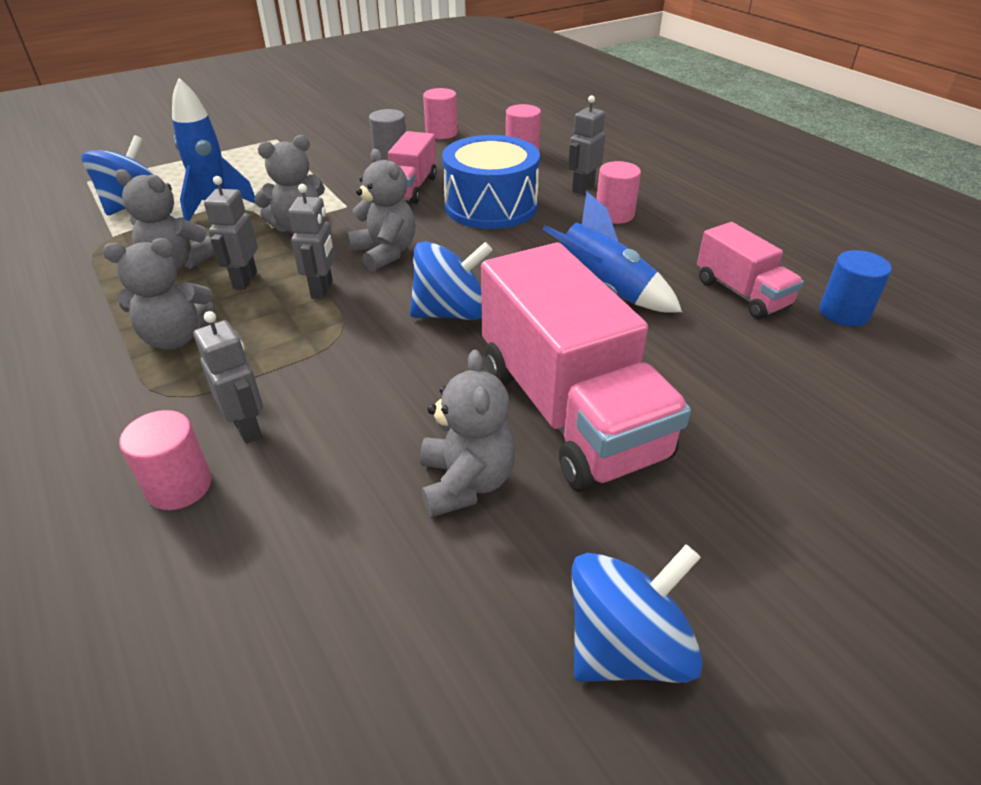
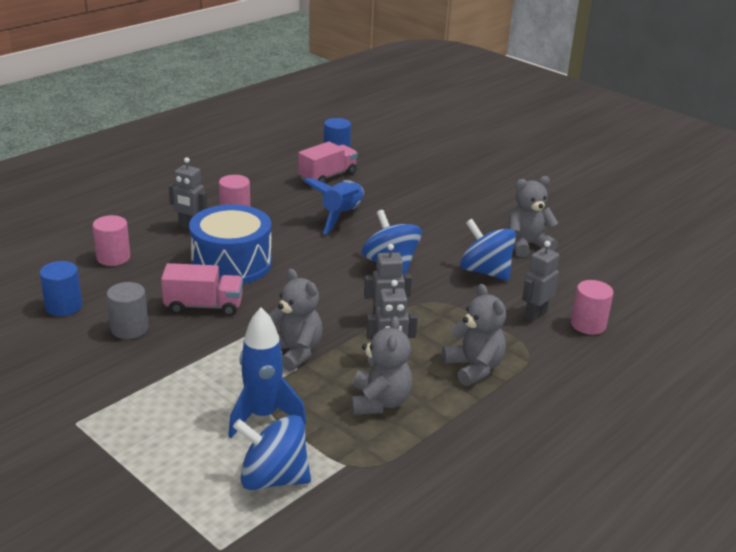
camera: 105 degrees left, 10 degrees down
(385, 253) = (323, 301): grey teddy bear -> none
(441, 133) = (63, 306): pink cylinder -> blue cylinder
(569, 411) = (461, 222): pink truck -> none
(626, 647) = (579, 208): blue spinning top -> blue spinning top (485, 271)

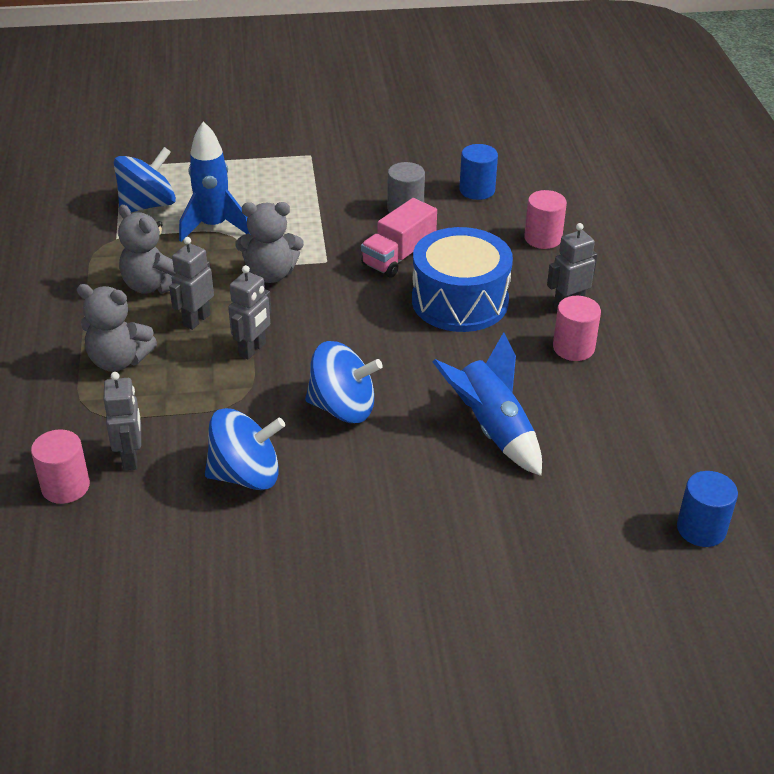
camera: 130 degrees right, 10 degrees up
(327, 176) = (620, 475): pink truck -> none
(527, 245) = (255, 558): grey teddy bear -> none

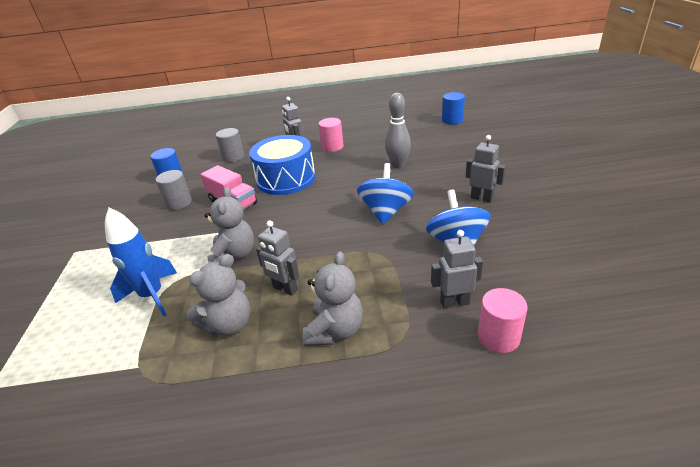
camera: 85 degrees left, 5 degrees down
(148, 205) = (89, 349): blue spinning top -> none
(253, 349) = (325, 255): grey robot -> grey robot (481, 198)
(492, 429) = (398, 165): blue rocket -> grey bowling pin
(543, 238) = (233, 157): pink cylinder -> grey cylinder

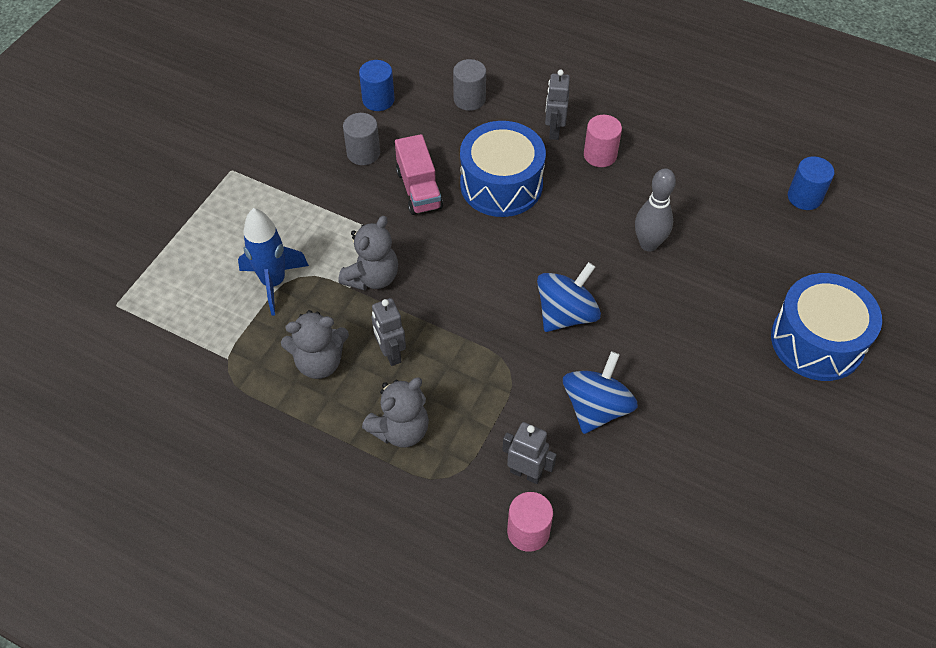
camera: 30 degrees right, 20 degrees up
(481, 198) = (688, 364): grey robot -> none
(530, 160) = (817, 341): none -> blue drum

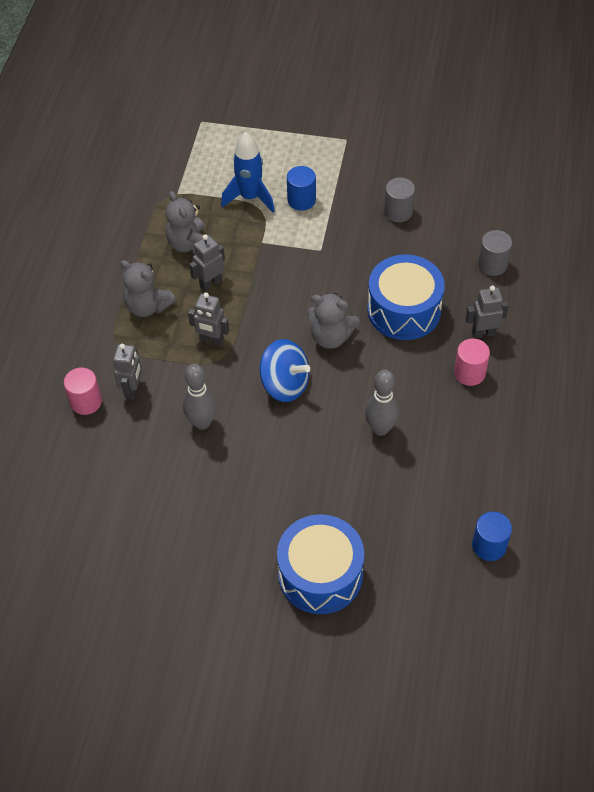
camera: 75 degrees right, 0 degrees up
(372, 277) = (276, 253): grey teddy bear -> grey teddy bear (331, 337)
(378, 100) = (461, 204): blue cylinder -> blue cylinder (301, 200)
(419, 189) = (375, 257): pink truck -> none
(479, 372) = (211, 340): none -> grey robot
(596, 408) = (202, 422): blue spinning top -> grey bowling pin

